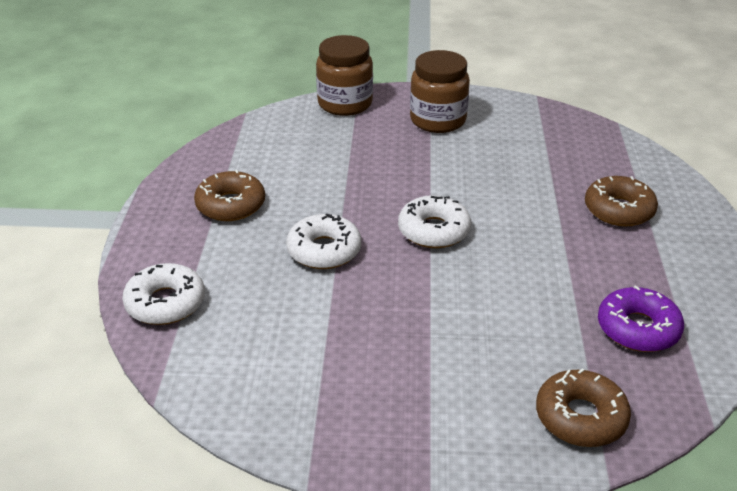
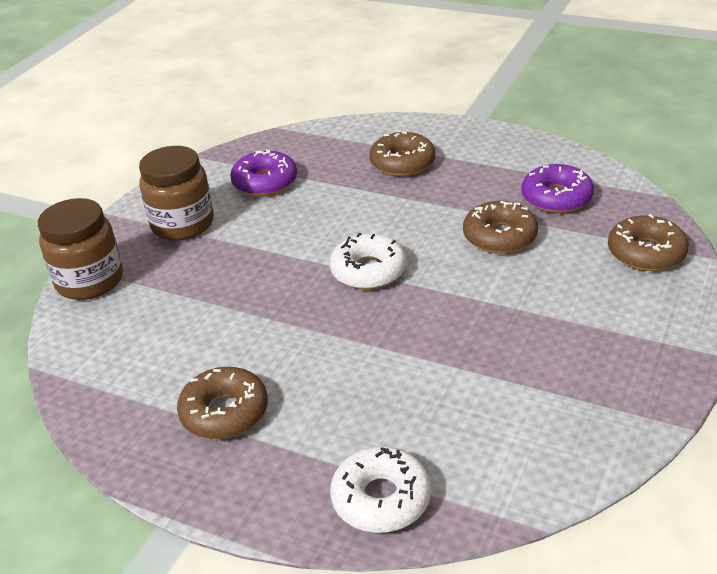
camera: 65 degrees left, 0 degrees up
(324, 250) = (357, 352): white donut -> none
(525, 142) = (265, 182): none -> purple donut
(538, 300) = (500, 236): none -> brown donut

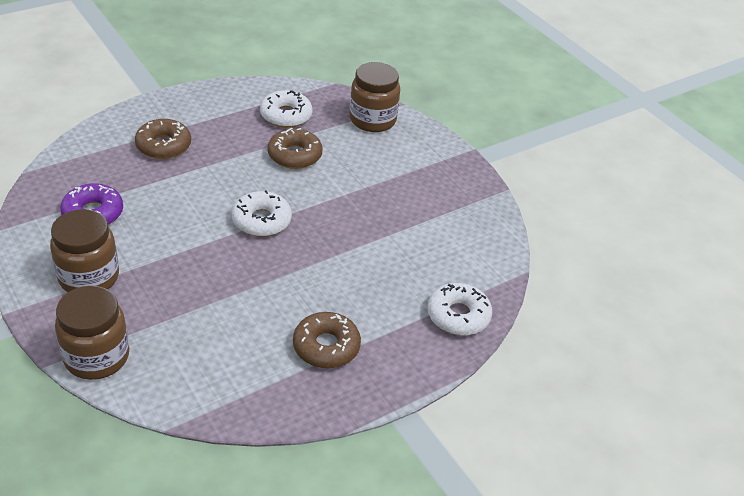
camera: 65 degrees left, 5 degrees up
(556, 198) = (286, 115): purple donut -> white donut
(646, 253) = (372, 120): brown donut -> brown jar

